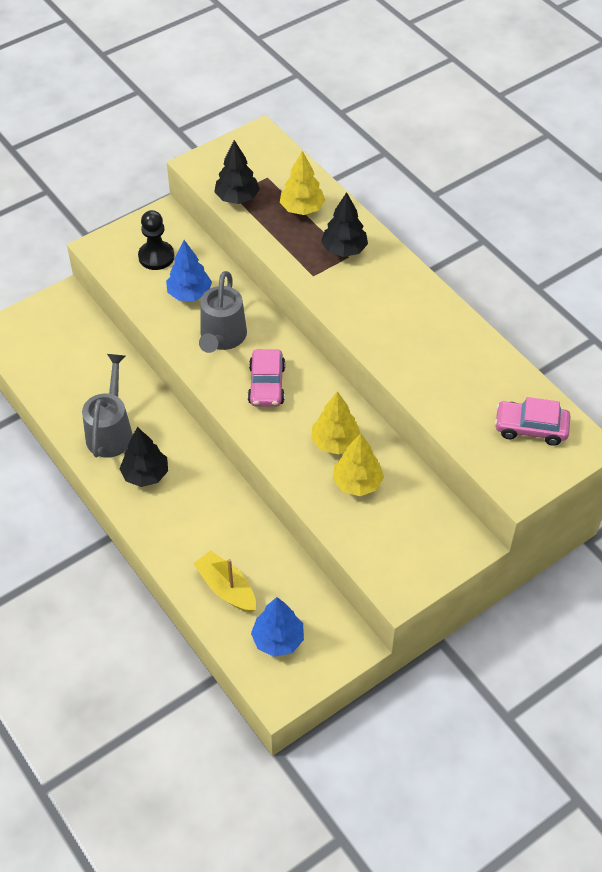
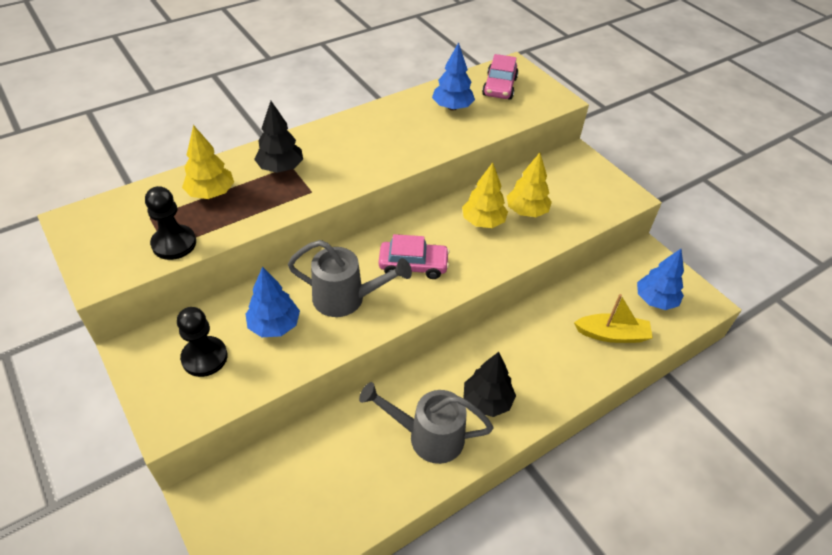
camera: 90 degrees left, 5 degrees down
(226, 588) = (612, 334): yellow boat -> yellow boat turned 135 degrees counterclockwise
(237, 198) = (174, 243): black tree -> black pawn
(475, 381) = (452, 107): none -> blue tree

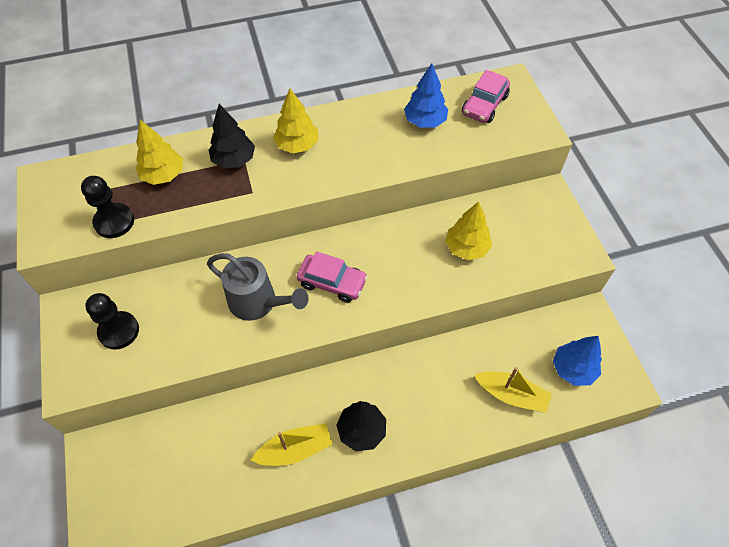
camera: 20 degrees right, 10 degrees up
(274, 326) = (186, 315): blue tree -> none
(428, 436) = (295, 449): grey watering can -> yellow boat
(483, 222) = (418, 250): yellow tree -> yellow tree (297, 145)

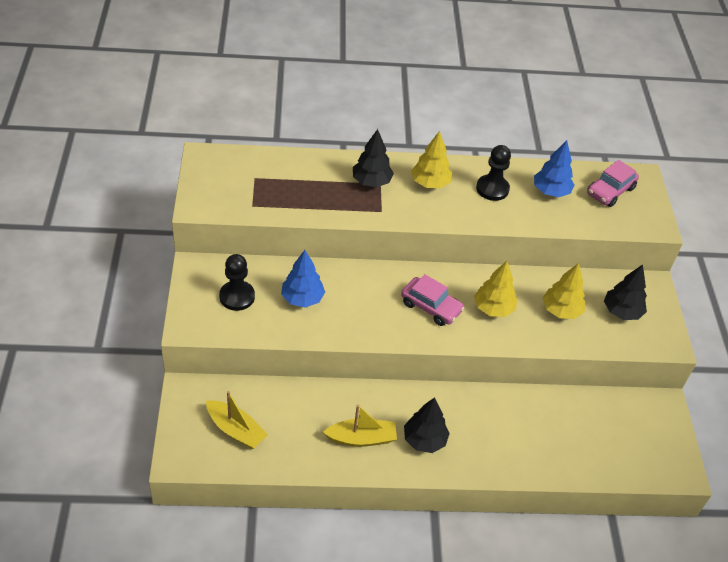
camera: 10 degrees right, 10 degrees down
(114, 222) = (259, 205): black pawn -> black pawn (492, 189)
(163, 175) = (308, 179): yellow tree -> yellow tree (493, 308)
(258, 303) = (361, 306): grey watering can -> none
(511, 395) = (569, 449): yellow boat -> yellow boat (235, 430)
(527, 232) = (621, 311): none -> black tree
(573, 369) = (634, 444): blue tree -> blue tree (302, 298)

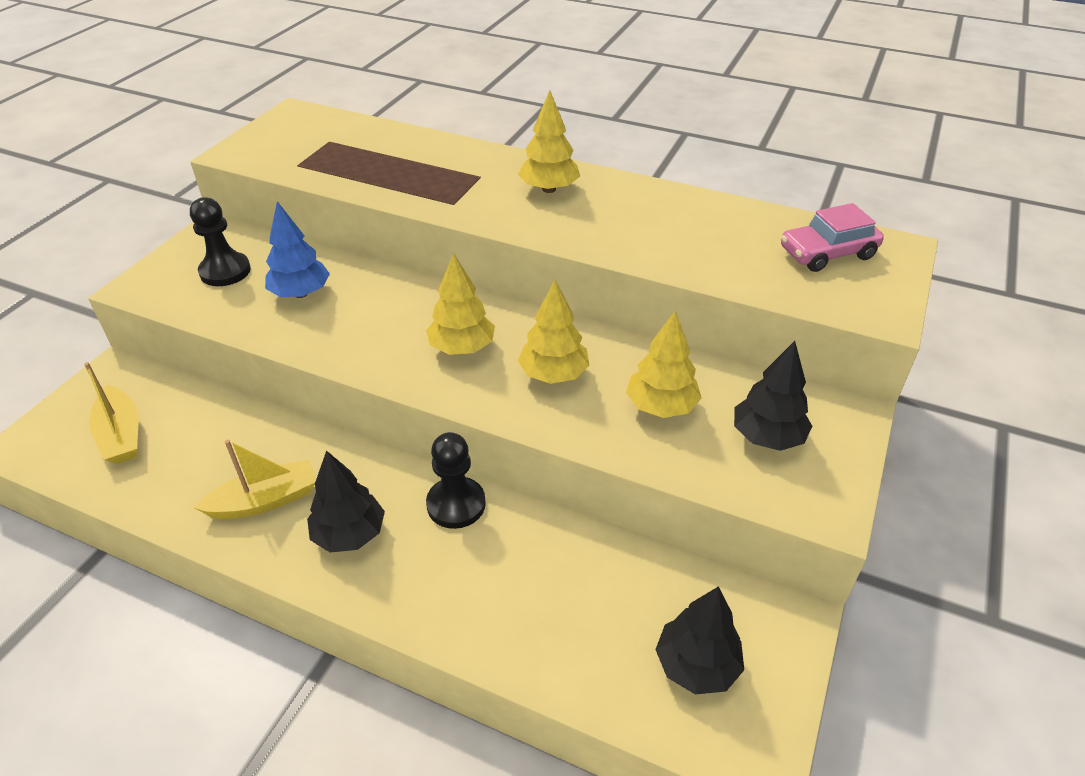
camera: 30 degrees right, 5 degrees down
(361, 438) = (265, 500): yellow boat -> yellow boat turned 45 degrees counterclockwise
(371, 182) = (470, 172): black tree -> black tree (696, 665)
(431, 307) = (462, 348): pink car -> yellow tree
(492, 189) = (635, 213): black pawn -> black pawn (456, 504)
(551, 191) = (725, 234): blue tree -> none

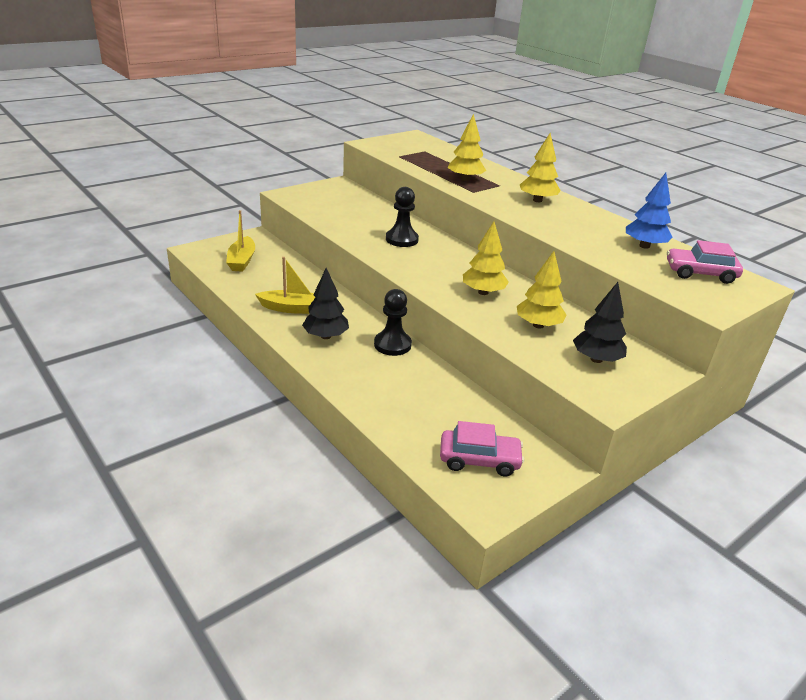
camera: 25 degrees right, 10 degrees down
(225, 271) = (334, 200): black pawn -> black pawn (401, 239)
(300, 293) = (367, 219): blue tree -> blue tree (644, 246)
(462, 348) = (438, 266): yellow tree -> yellow tree (465, 179)
(696, 665) = (479, 460): black tree -> pink car

